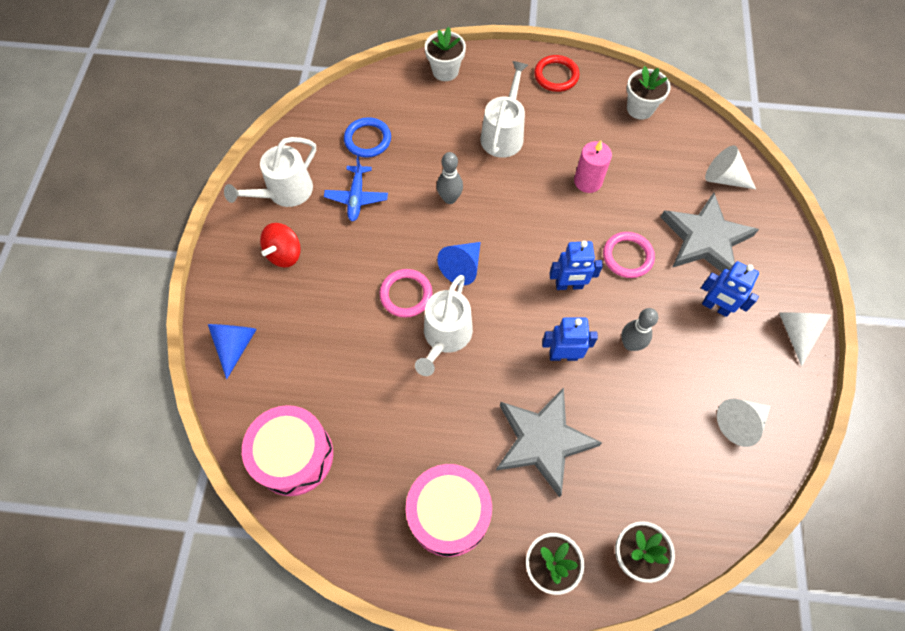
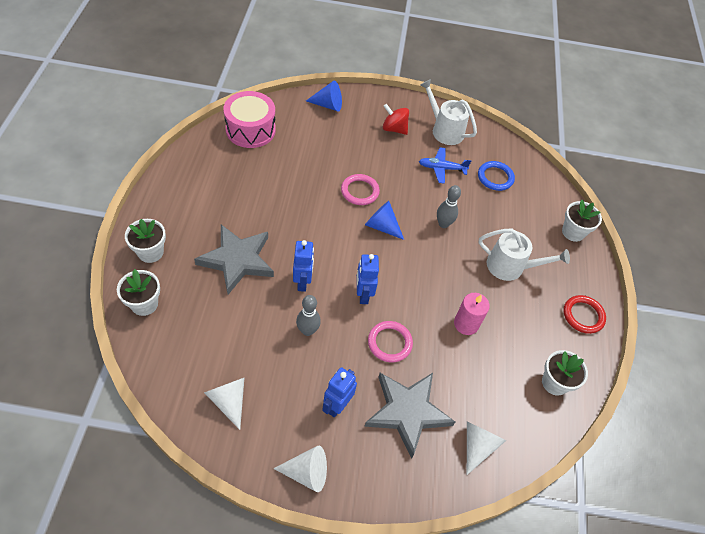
camera: 85 degrees right, 10 degrees down
(445, 336) = (325, 211): white watering can -> none
(449, 513) = (197, 202): pink drum -> none

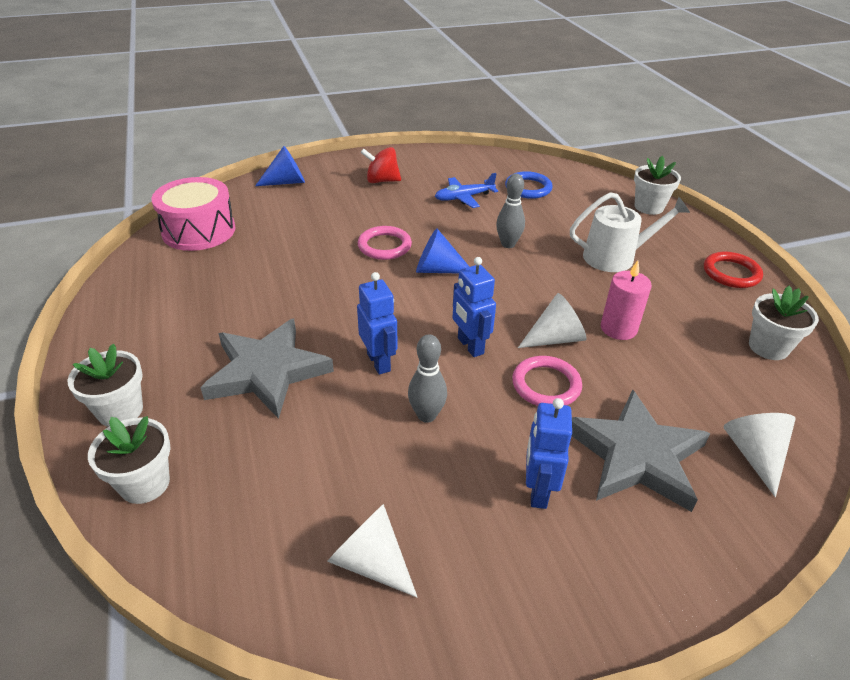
camera: 20 degrees left, 15 degrees down
(307, 473) = (567, 608): white cone -> white cone (555, 338)
(444, 130) = (440, 166): white watering can -> none

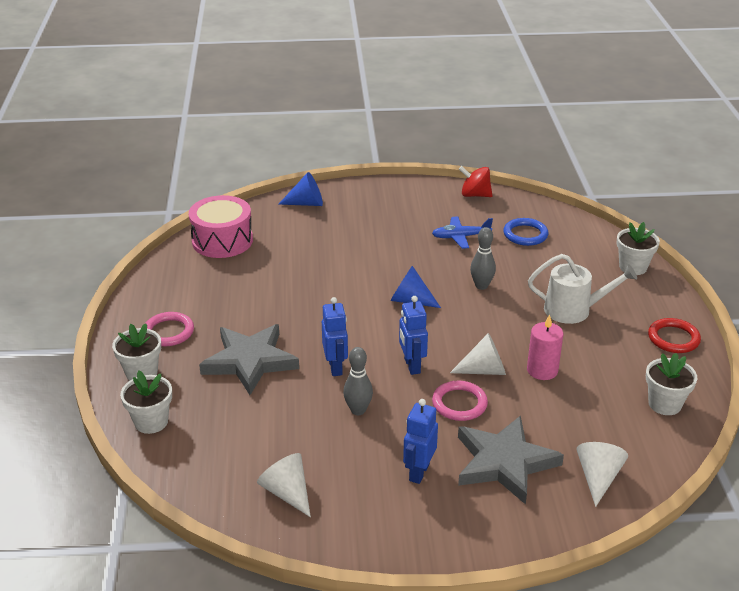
camera: 15 degrees right, 5 degrees down
(382, 181) = (392, 211): red spinning top -> red spinning top (475, 195)
(384, 246) = (372, 274): pink ring -> pink ring (168, 332)

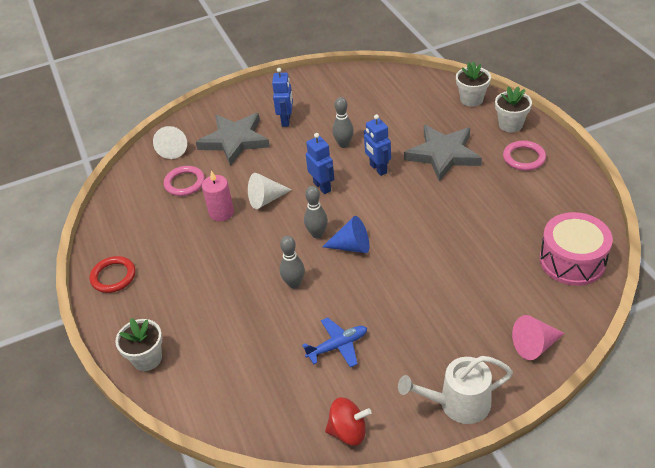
camera: 165 degrees right, 10 degrees up
(287, 492) = (358, 89): white cone -> none
(306, 203) = (535, 345): blue cone -> pink cone
(440, 320) = (317, 234): none -> grey bowling pin
(459, 403) = (276, 169): pink ring -> pink ring (184, 183)
(525, 234) = (268, 374): blue ring -> none
(573, 310) = (203, 281): white watering can -> white watering can (458, 403)
(664, 404) = (126, 212): white flower pot -> none

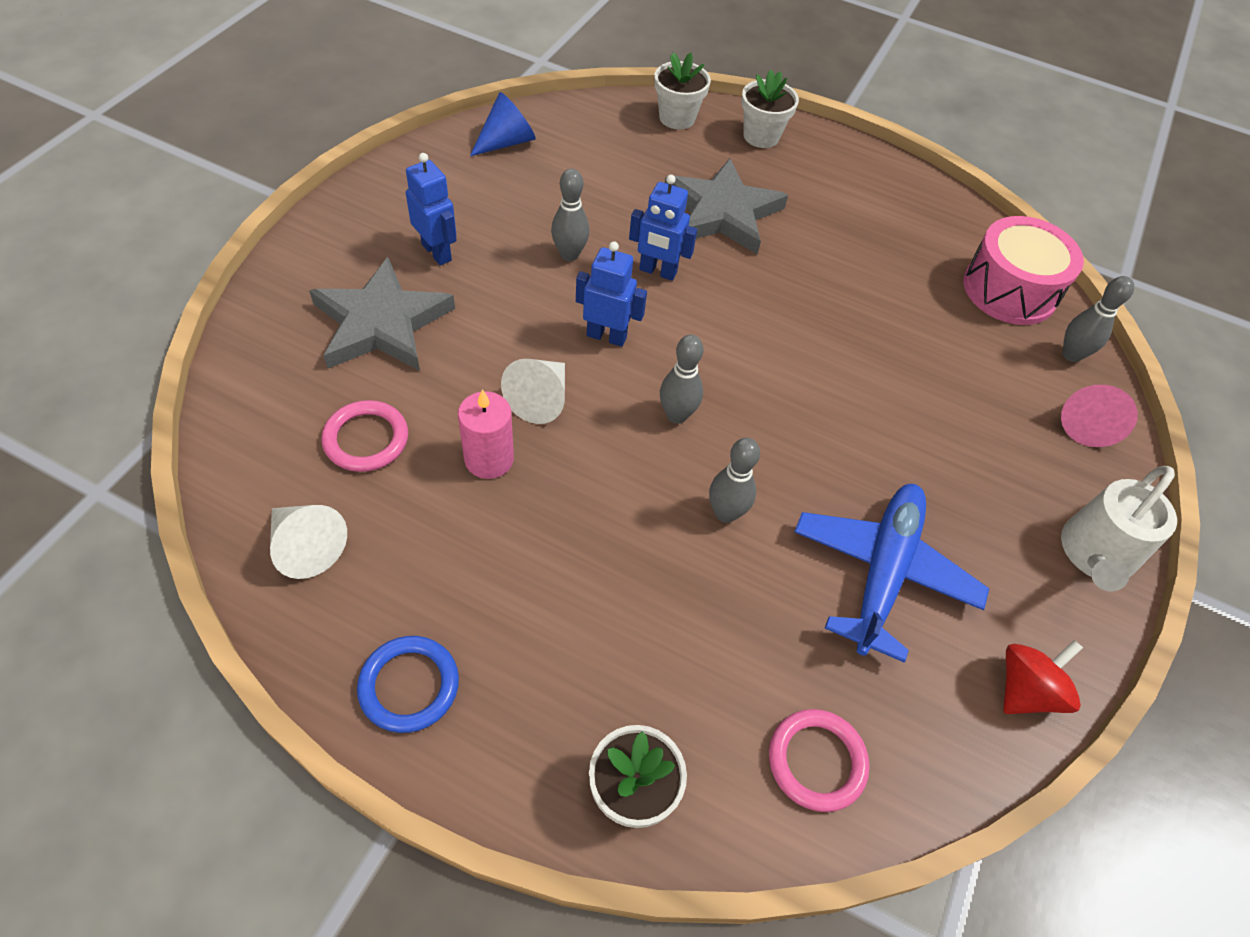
camera: 50 degrees left, 10 degrees up
(113, 276) = (409, 686): red ring -> blue ring
(173, 149) = (278, 387): white cone -> white cone (306, 547)
(338, 346) = (883, 572): blue plane -> blue plane, size x1.71
(352, 246) = (744, 408): blue cone -> blue cone (506, 142)
(524, 158) = (822, 176): pink ring -> pink ring (816, 761)
(570, 310) = (1071, 355): none -> grey bowling pin

